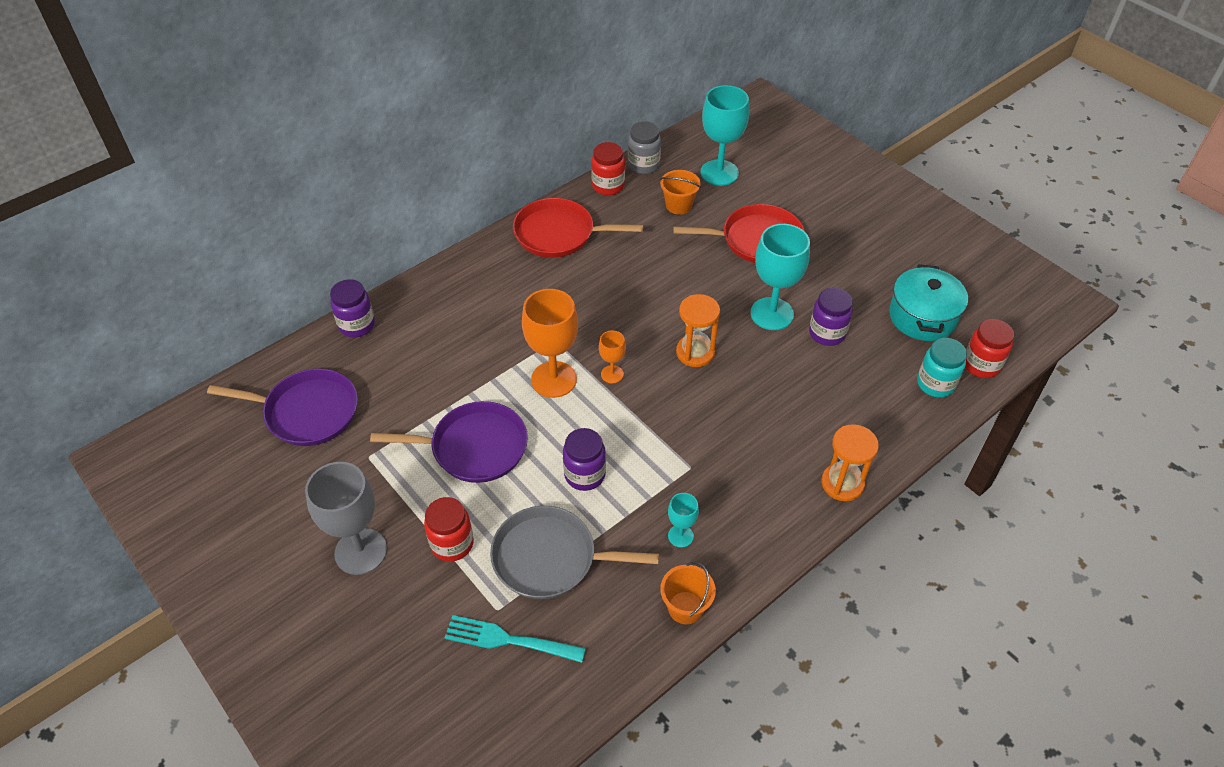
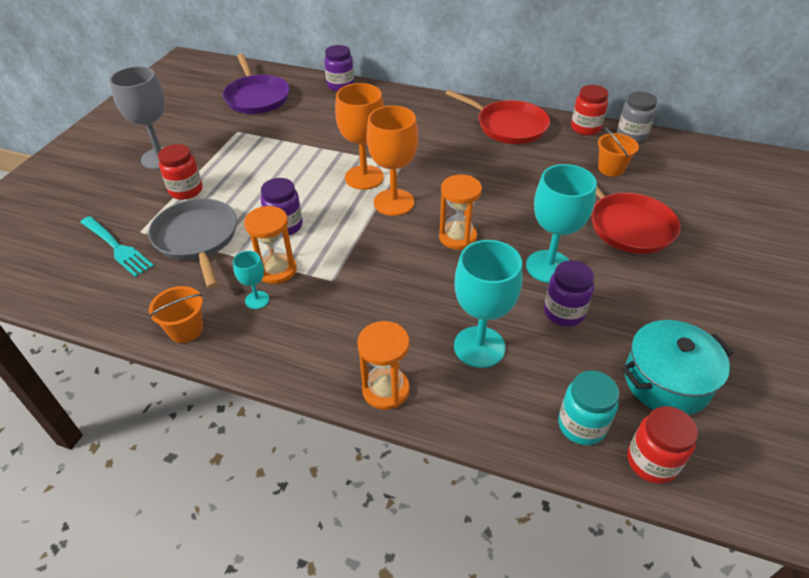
camera: 60 degrees right, 5 degrees down
(474, 447) = (274, 167): purple pan -> none
(510, 640) = (116, 247): turquoise fork -> turquoise fork turned 150 degrees clockwise
(559, 234) = (508, 126): red pan -> red pan turned 150 degrees clockwise
(612, 374) = (394, 202): orange goblet -> orange goblet, size x1.99
(648, 505) = (277, 270): none -> orange hourglass
(719, 173) = (679, 175): turquoise goblet -> turquoise goblet (479, 347)

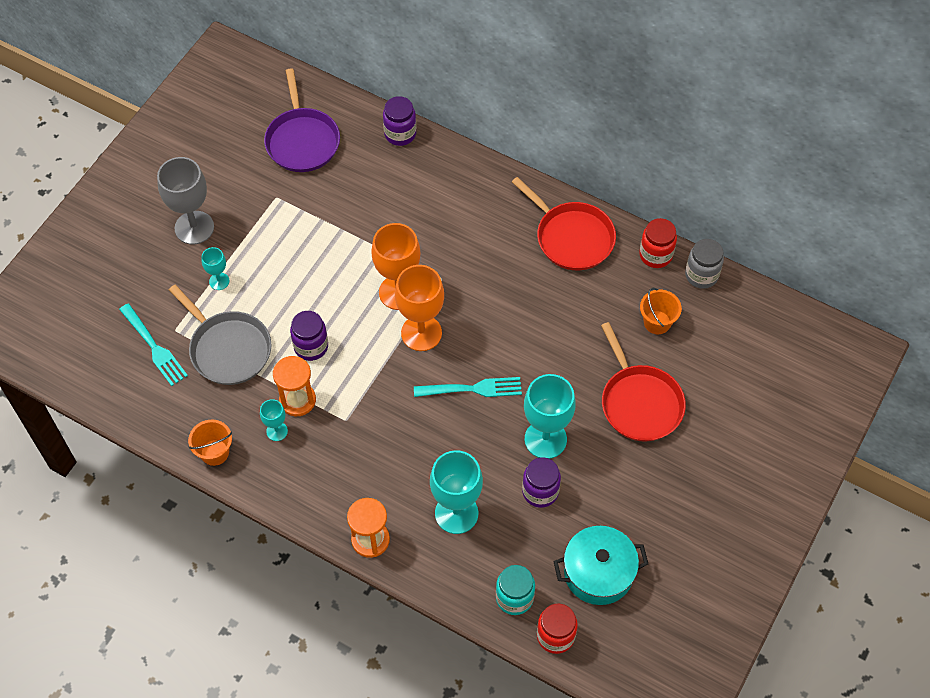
camera: 10 degrees right, 15 degrees up
(186, 190) = (219, 281): red jar -> turquoise goblet
(197, 239) = (228, 349): grey pan -> grey pan turned 150 degrees clockwise
(457, 237) = (471, 389): orange hourglass -> turquoise fork

